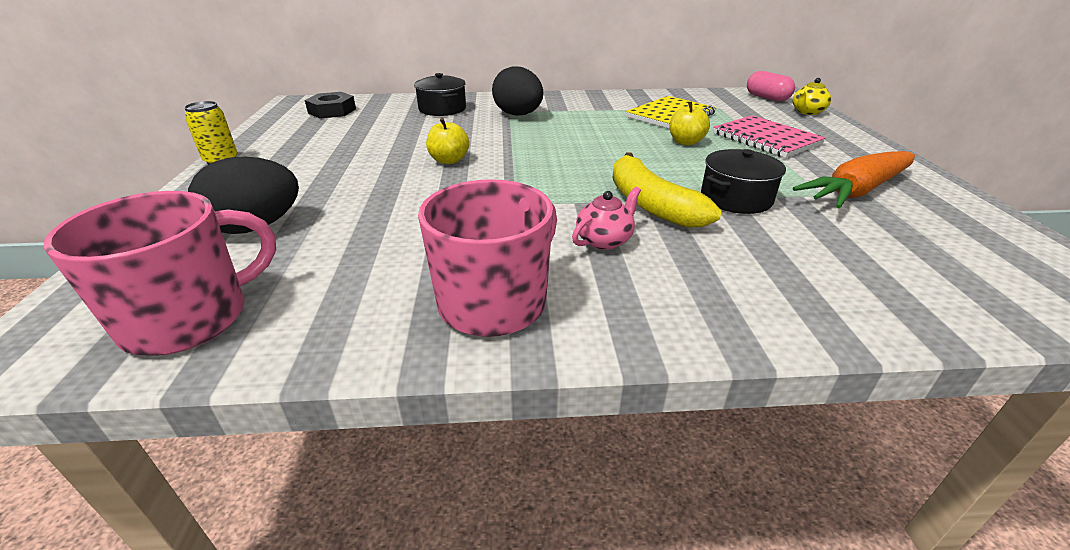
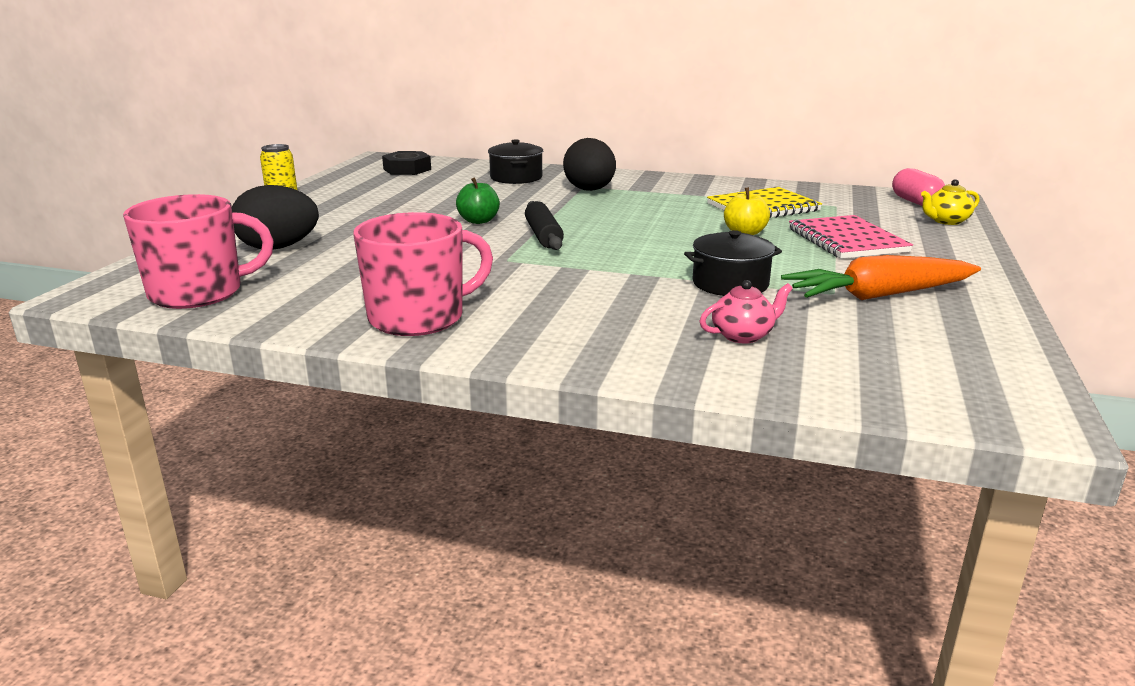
camera: 20 degrees right, 10 degrees down
(449, 160) = (478, 221): yellow apple -> green apple
(524, 169) = (543, 235): none -> black rolling pin
(604, 240) = (556, 295): pink teapot -> pink teapot (743, 335)
(651, 204) = (634, 277): yellow banana -> none

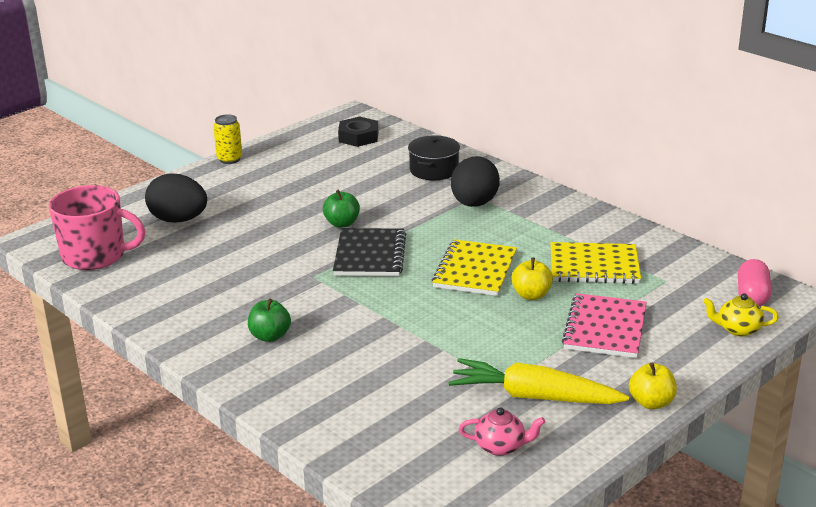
camera: 30 degrees right, 5 degrees up
(419, 318) = (198, 320): pink mug -> none
(530, 312) = (270, 336): none -> green apple
(543, 235) = (370, 255): black rolling pin -> black notebook
(665, 227) = (475, 270): none -> yellow notebook
(730, 283) = (440, 350): black pot -> none
(743, 335) = (380, 402): pink teapot -> pink teapot (500, 447)
(878, 295) = (534, 397): orange carrot -> yellow carrot
(979, 276) = (651, 402): none -> yellow apple

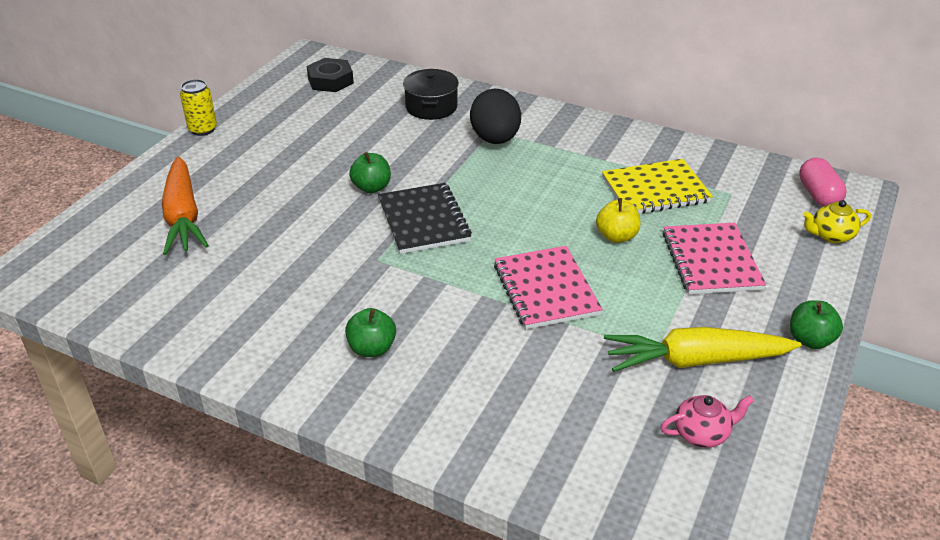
camera: 20 degrees left, 10 degrees up
(95, 256) = (105, 284): pink mug -> none
(178, 220) = (183, 216): black egg -> orange carrot
(440, 322) = (546, 290): none -> pink notebook
(475, 270) = (543, 218): yellow notebook -> none
(651, 402) = (810, 340): yellow apple -> green apple

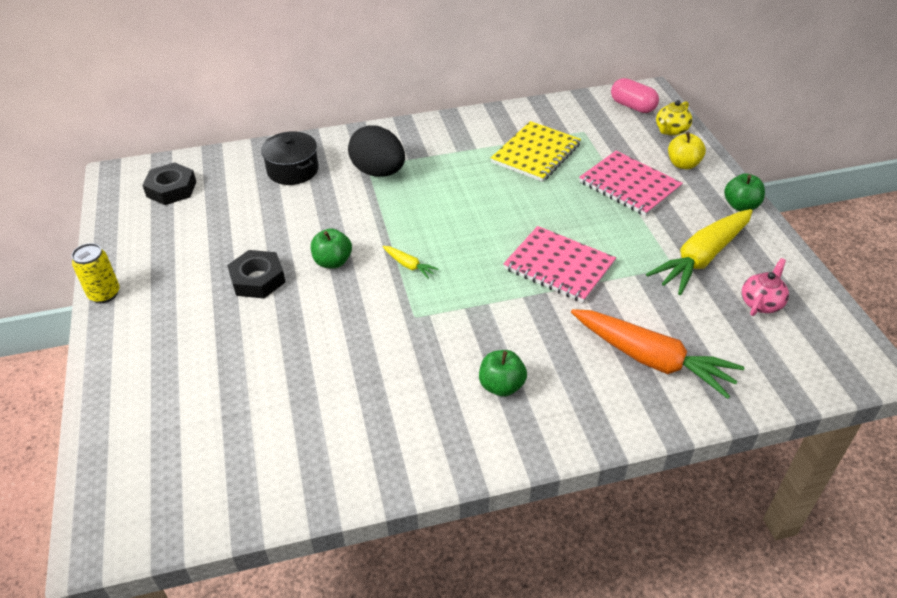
camera: 40 degrees left, 5 degrees up
(183, 216) = (198, 381): orange carrot -> orange carrot (652, 359)
(305, 171) = (257, 279): none -> black nut
(423, 220) = (409, 265): black notebook -> yellow carrot
(616, 236) = (554, 201): yellow apple -> yellow apple (683, 164)

